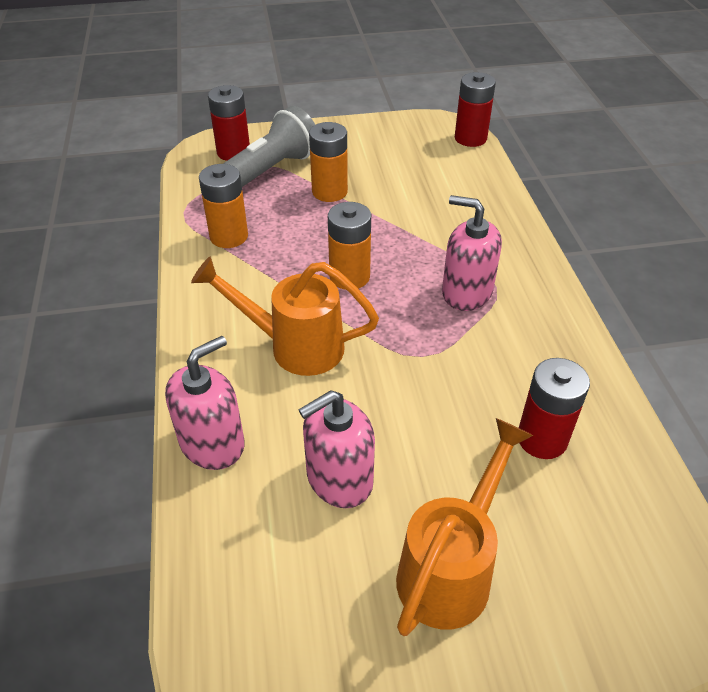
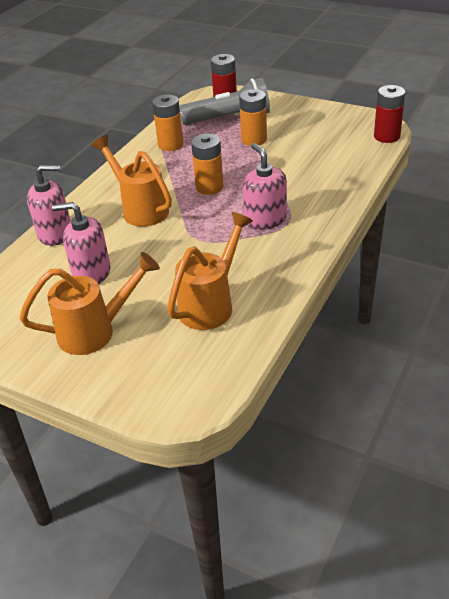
camera: 40 degrees right, 5 degrees down
(542, 439) = (211, 304): red battery -> orange watering can

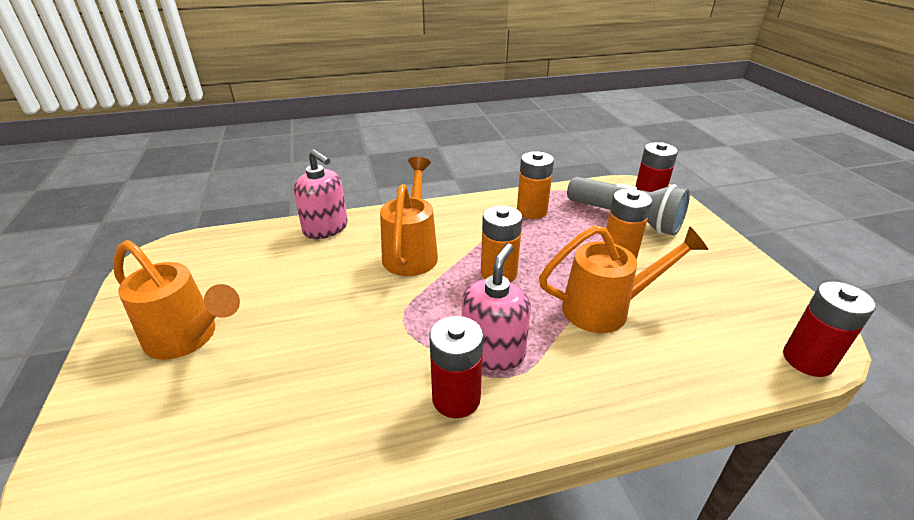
camera: 45 degrees right, 5 degrees down
(91, 273) = (283, 281): pink soap dispenser -> none
(211, 304) = (292, 403): orange watering can -> orange watering can (607, 309)
(280, 246) = (456, 398): none -> red battery

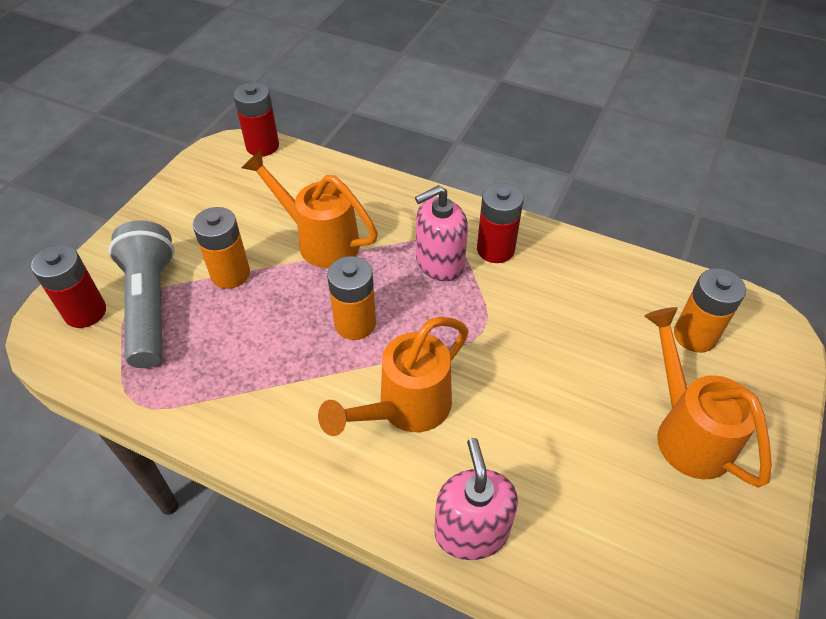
camera: 140 degrees left, 15 degrees up
(532, 211) = (214, 383): orange battery -> orange battery (694, 336)

